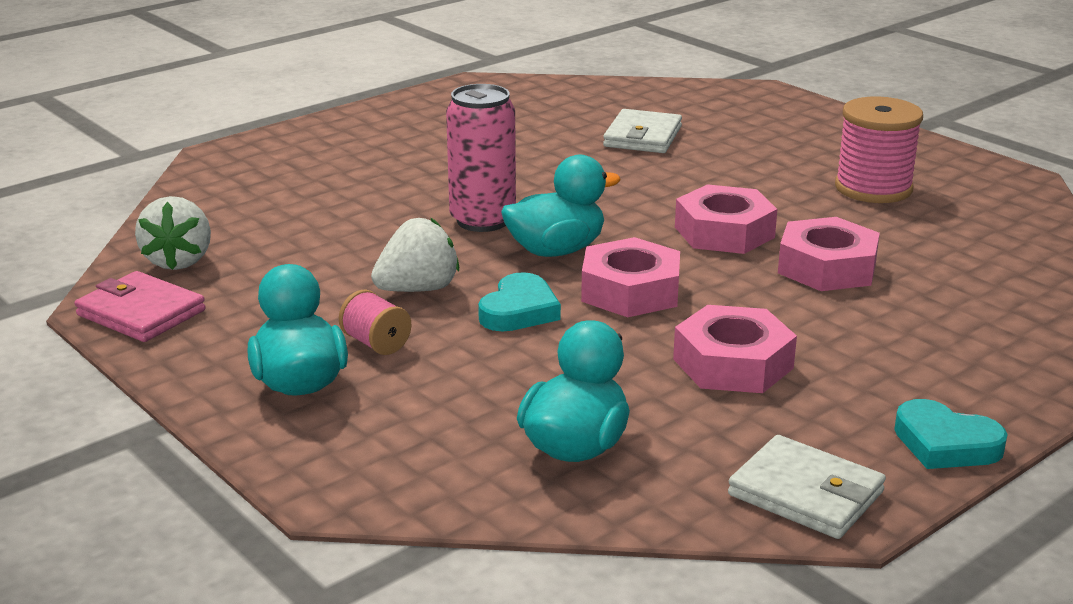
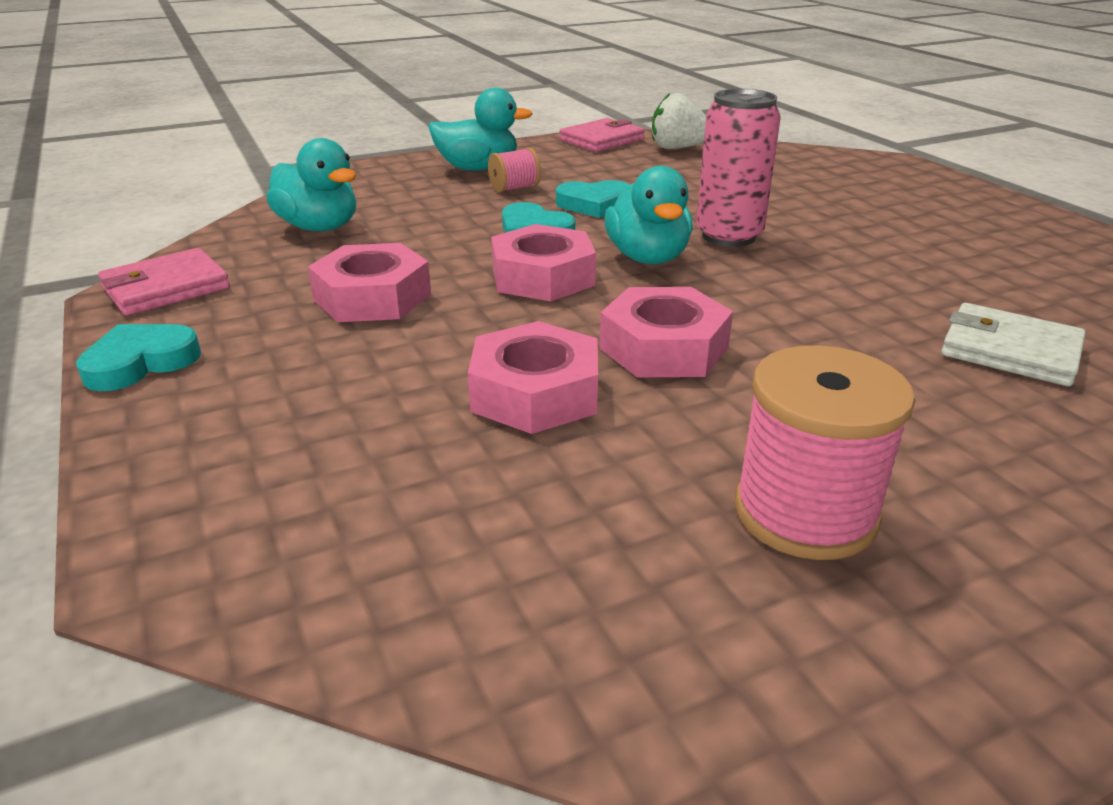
camera: 105 degrees right, 5 degrees up
(418, 289) = (594, 204): white strawberry -> turquoise heart
(806, 493) = (166, 288): white wallet -> pink wallet

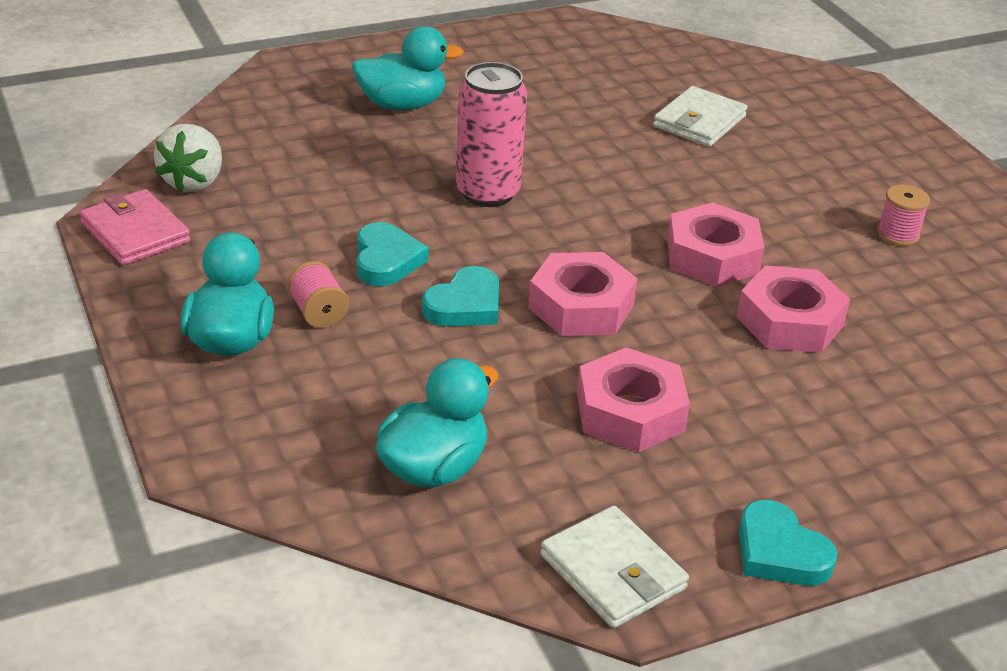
camera: 90 degrees left, 5 degrees up
(166, 288) = (613, 572): pink wallet -> white wallet
(647, 258) = (537, 243): turquoise duck -> turquoise duck (402, 105)
(805, 512) = (898, 234): pink spool -> pink spool, size x0.53

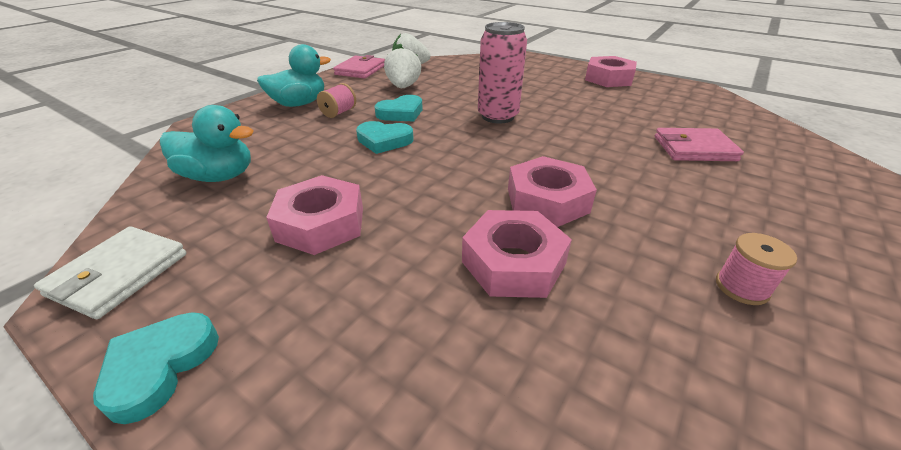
camera: 60 degrees right, 0 degrees up
(281, 221) = (403, 87): none -> white strawberry
(402, 105) = (538, 80): turquoise duck -> none
(581, 306) = (424, 172): pink nut -> pink nut (608, 79)
(699, 121) = (694, 149): white wallet -> pink wallet

